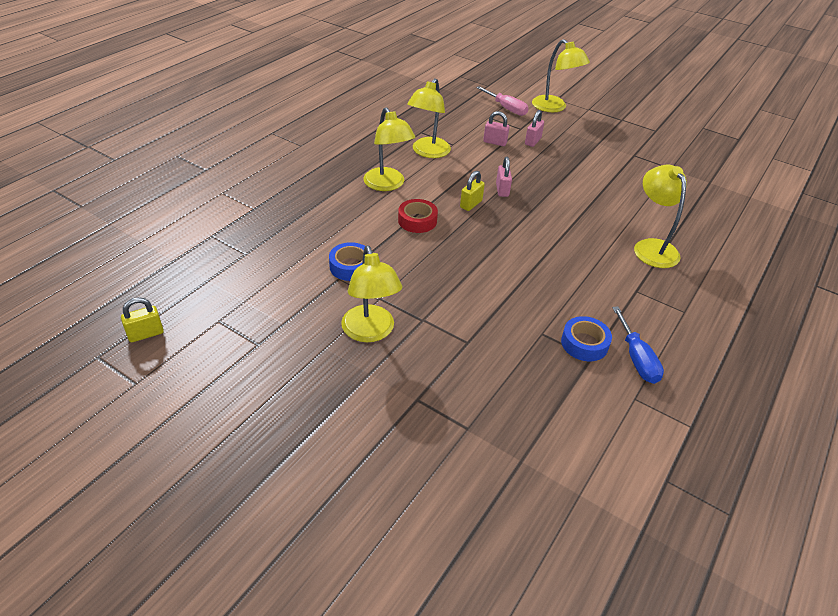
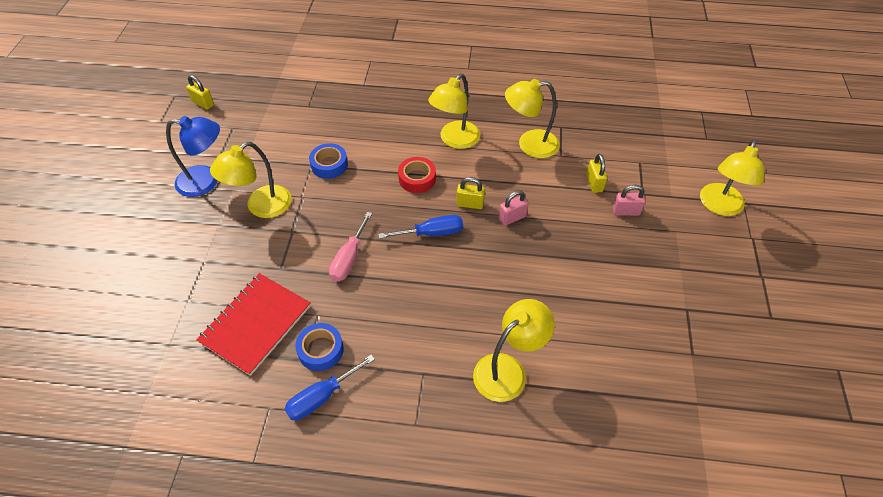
camera: 65 degrees right, 10 degrees up
(291, 366) = (206, 181): none -> blue lamp
(489, 235) = (432, 233): none -> blue screwdriver
(495, 142) = (594, 183): pink padlock -> yellow padlock
(506, 108) = (672, 169): pink screwdriver -> pink screwdriver (349, 258)
(530, 380) = (256, 324): none -> red notebook

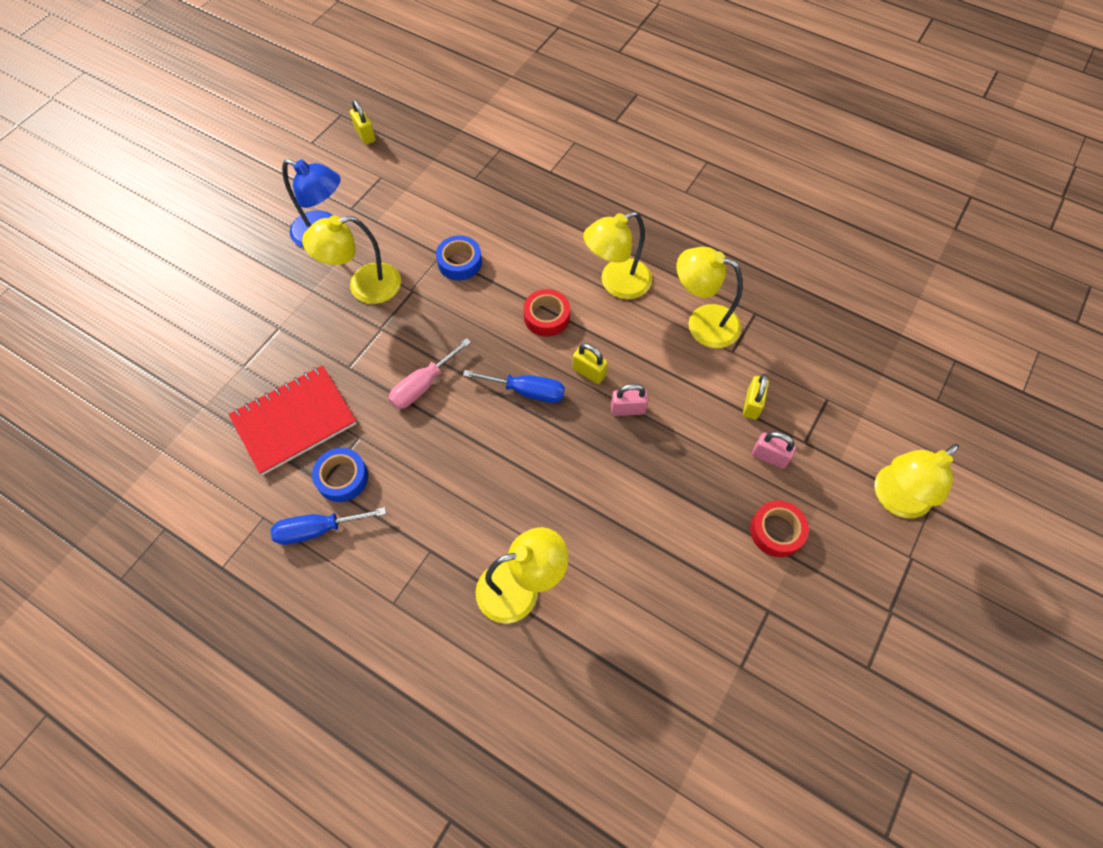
camera: 25 degrees right, 10 degrees up
(660, 256) = (776, 531): none -> red tape

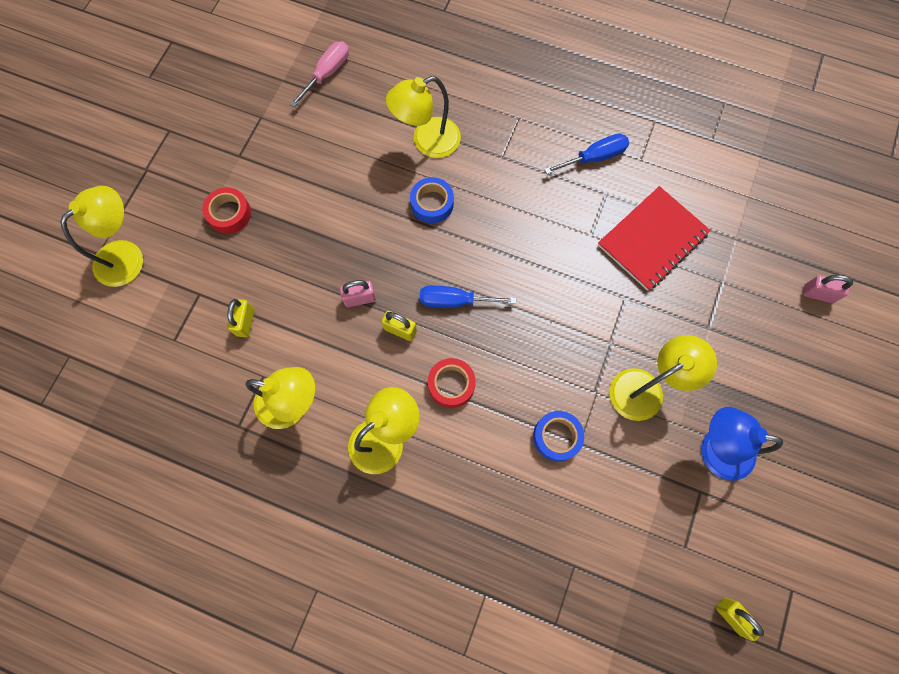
camera: 170 degrees right, 10 degrees up
(342, 478) = (591, 199): blue tape -> blue tape (432, 203)
(423, 385) = (551, 291): pink screwdriver -> pink screwdriver (327, 74)
(769, 457) = (232, 275): pink padlock -> pink padlock (817, 294)

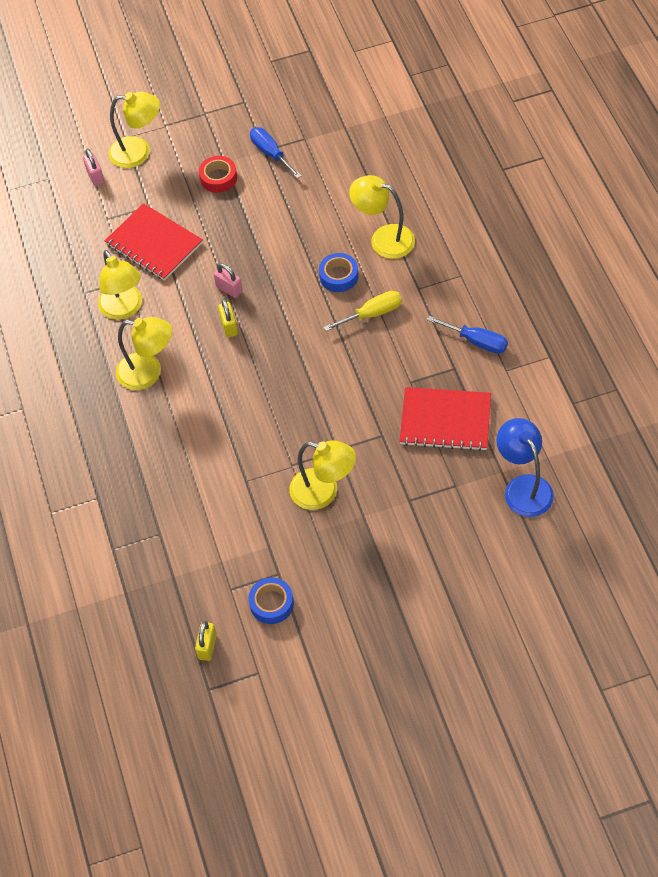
camera: 55 degrees right, 15 degrees down
(245, 322) = (154, 244): yellow padlock -> red notebook
(327, 74) = (376, 146): pink screwdriver -> none
(451, 384) = (218, 381): red tape -> none
(455, 301) = (279, 340): blue screwdriver -> blue screwdriver (271, 153)
(495, 209) = (372, 314): none -> yellow screwdriver
(557, 437) = (238, 464): blue tape -> blue tape (271, 603)
(715, 449) = (318, 563): blue lamp -> blue lamp (523, 487)
(817, 294) = (508, 552): pink padlock -> pink padlock (95, 176)

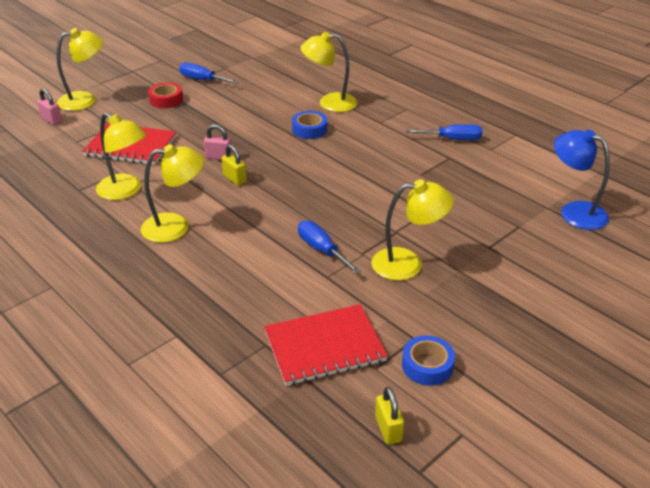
camera: 30 degrees left, 20 degrees down
(259, 448) = (321, 250): none -> blue screwdriver
(372, 314) = (355, 143): yellow screwdriver -> none
(445, 420) = (471, 189): red notebook -> red notebook (324, 347)

